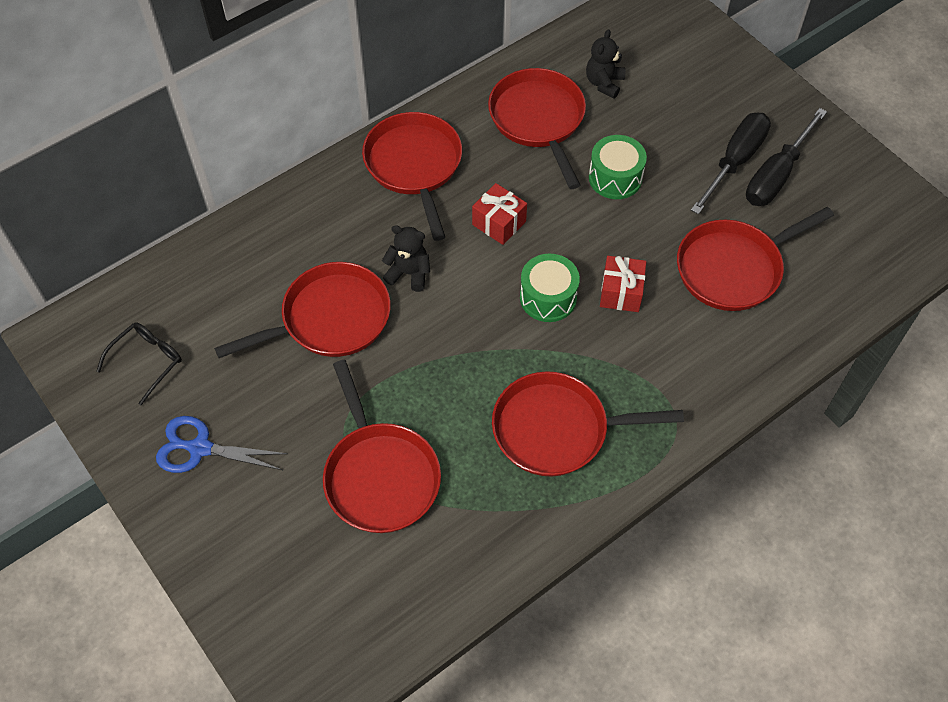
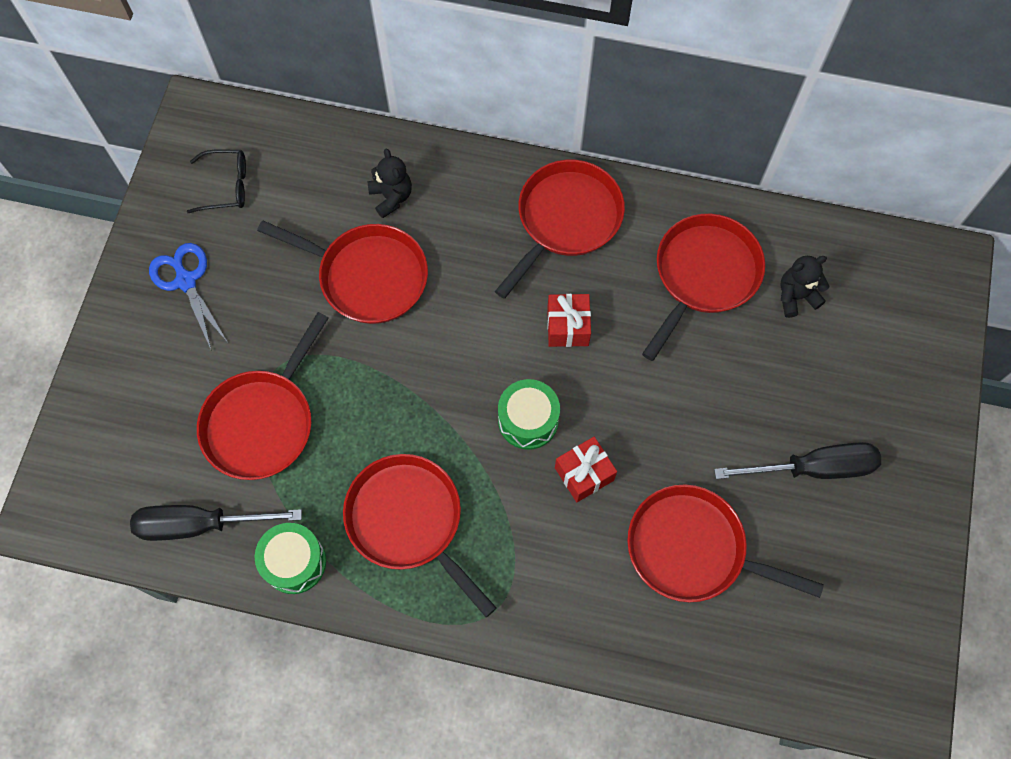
camera: 50 degrees right, 10 degrees up
(409, 273) = (458, 298): black teddy bear -> black teddy bear (391, 197)
(615, 177) = (700, 382): green drum -> green drum (294, 562)
(776, 175) = (832, 515): black screwdriver -> black screwdriver (199, 525)

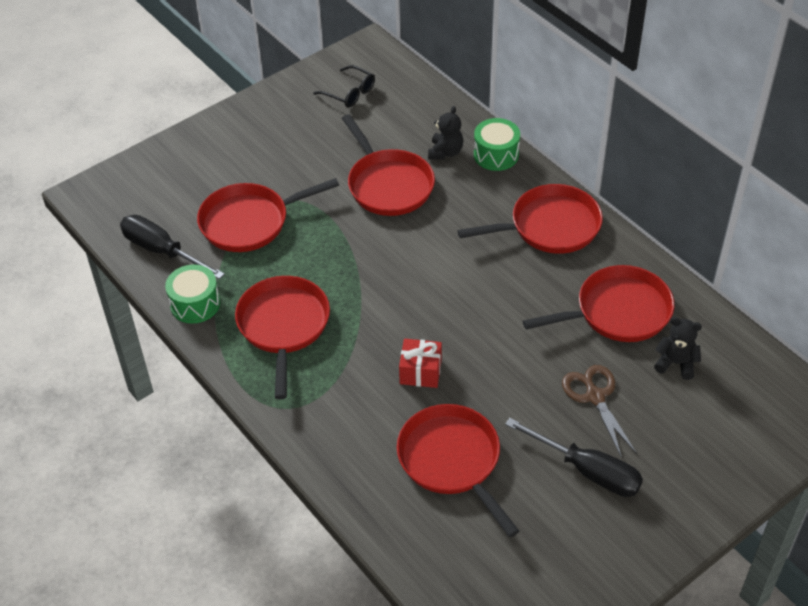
camera: 40 degrees right, 20 degrees down
(186, 281) = (278, 126): blue scissors -> none
(528, 420) = (413, 320): green drum -> green drum (496, 154)
(568, 326) = (491, 285): red gift -> none
(757, 384) = (595, 396): none -> brown scissors

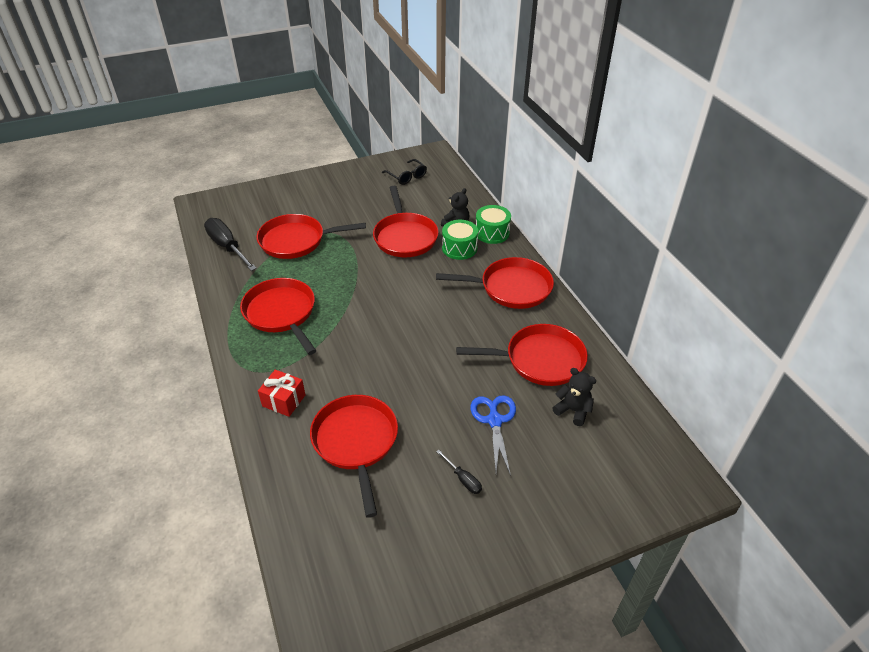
camera: 15 degrees right, 5 degrees down
(195, 304) = (229, 285): green drum -> green drum (459, 248)
(283, 326) = (281, 313): red pan -> red pan turned 45 degrees counterclockwise
(420, 372) = (365, 368): red gift -> red gift (284, 400)
(587, 470) = (463, 479): black screwdriver -> black screwdriver, size x0.48
(595, 396) = (494, 420): brown scissors -> blue scissors

